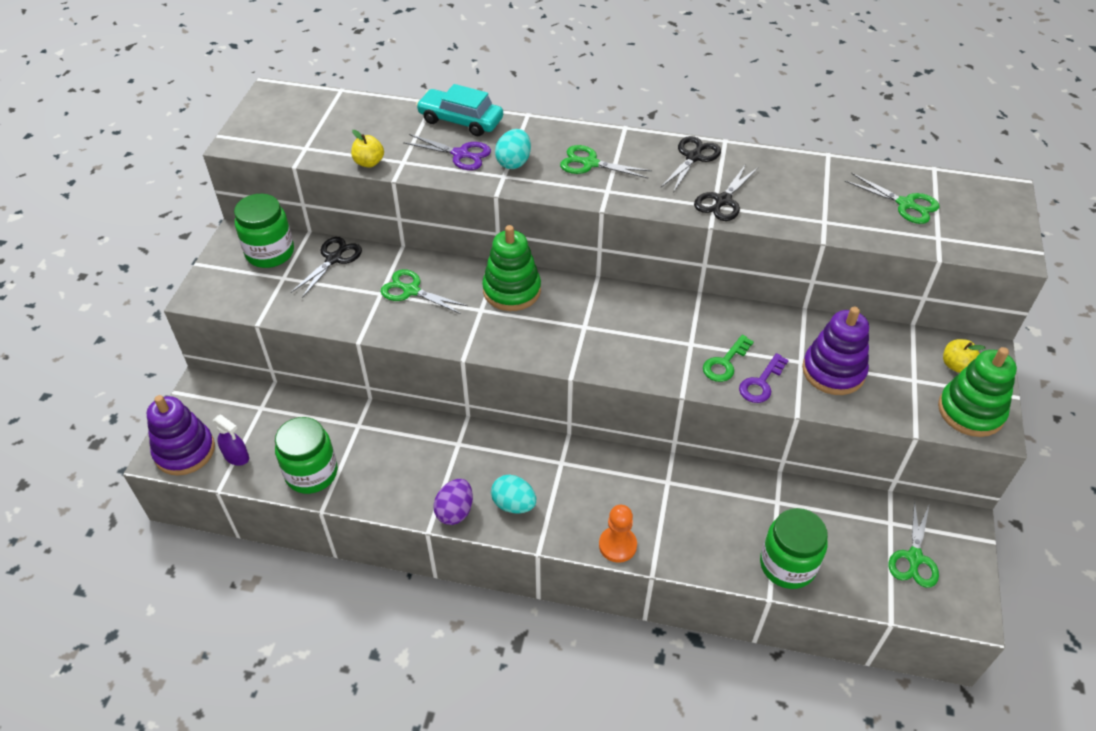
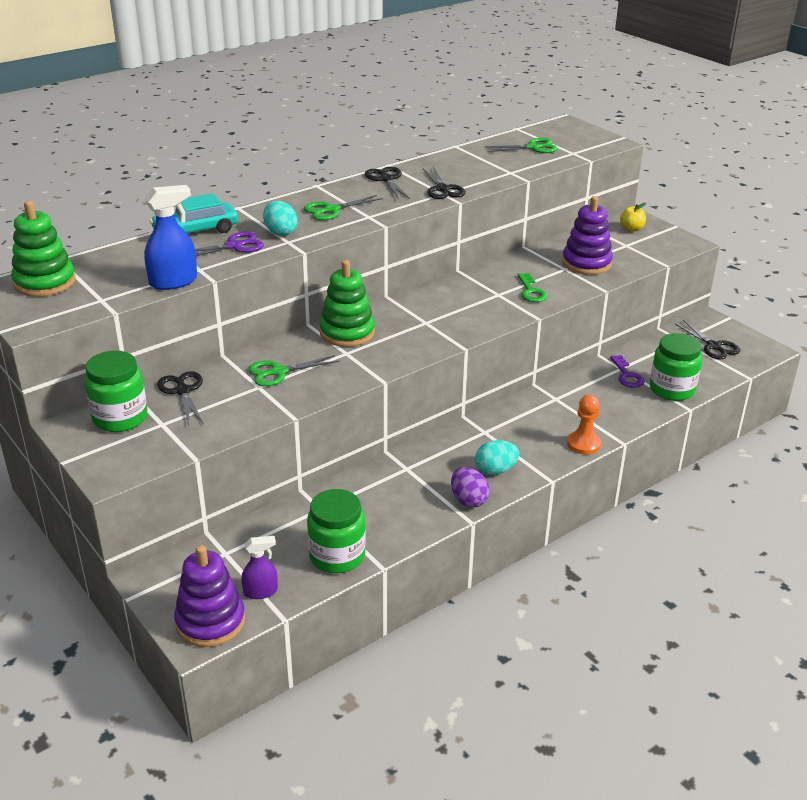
camera: 50 degrees left, 15 degrees down
(369, 162) = (173, 282): yellow apple -> blue spray bottle
(761, 383) = (564, 288): purple key -> purple key (627, 375)
(914, 558) = (713, 346): green scissors -> black scissors
(970, 411) = (669, 242): green stacking toy -> green stacking toy (45, 282)

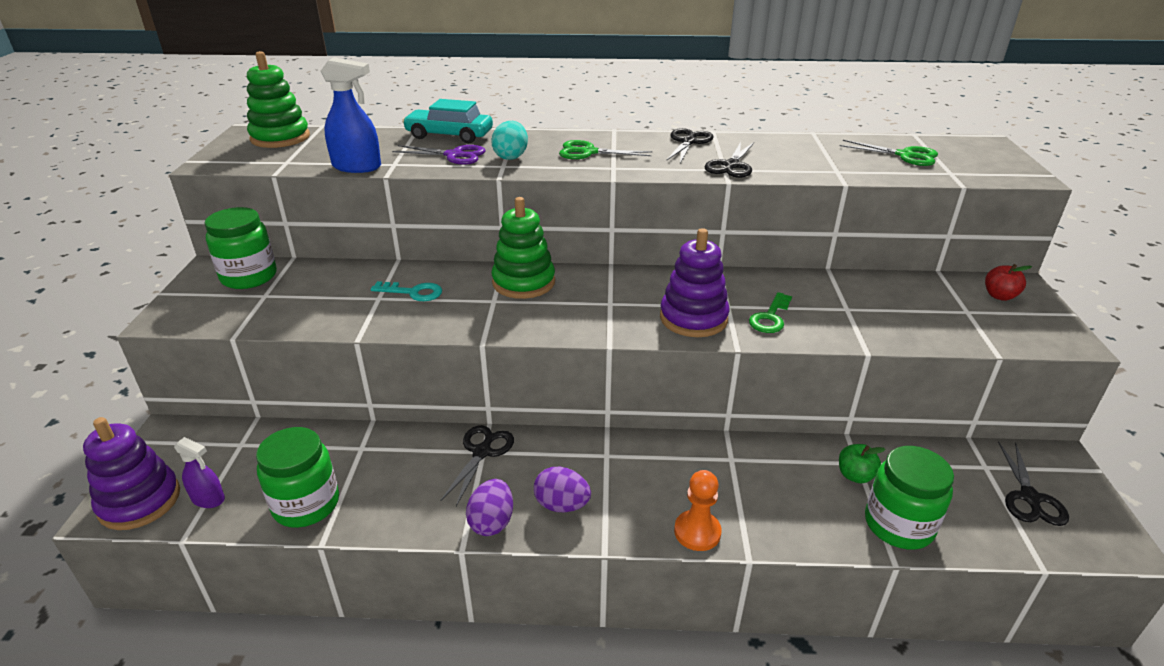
camera: 40 degrees right, 0 degrees up
(183, 391) = (322, 275): black scissors -> black scissors (482, 452)
(278, 372) = (413, 292): green scissors -> turquoise key
(495, 470) = (562, 505): turquoise egg -> purple egg
(586, 263) = (883, 313): purple stacking toy -> purple stacking toy (693, 318)
(627, 375) = (855, 475): purple key -> green apple
(631, 229) = (999, 296): yellow apple -> red apple

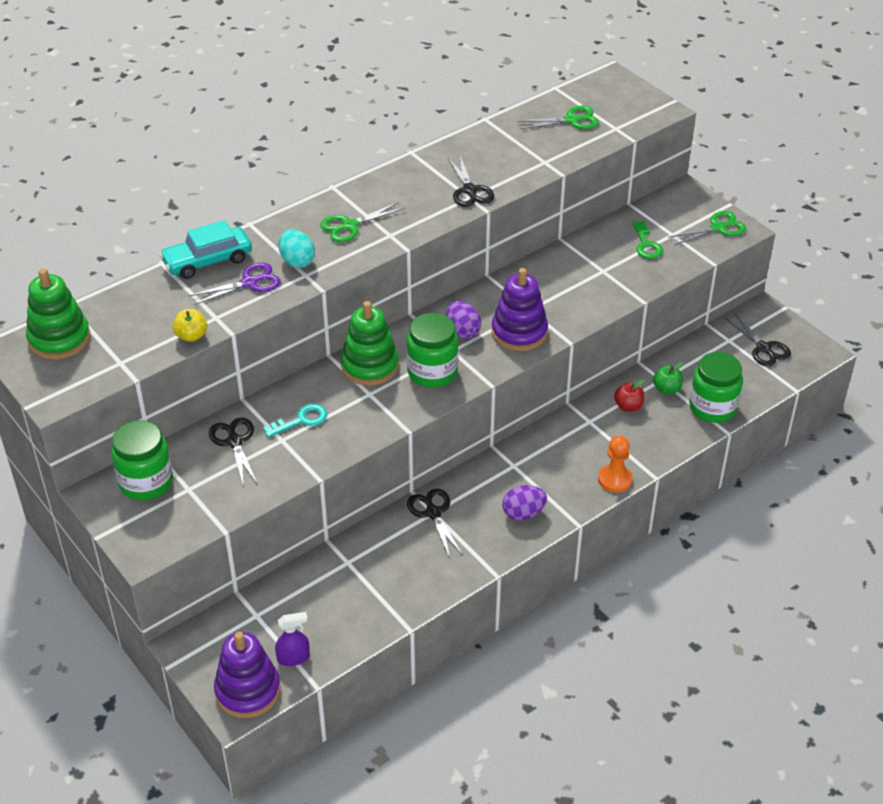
camera: 40 degrees left, 10 degrees up
(306, 504) = (365, 617): green jar -> green jar (432, 372)
(357, 167) = (191, 336): blue spray bottle -> yellow apple
(492, 522) = (495, 550): purple egg -> purple egg (462, 331)
(688, 142) = (409, 176): black scissors -> black scissors (234, 442)
(770, 317) = (565, 305): green key -> green key (646, 244)
(999, 296) = (680, 209): red apple -> red apple (628, 406)
(1036, 327) = (718, 228): none -> green scissors

